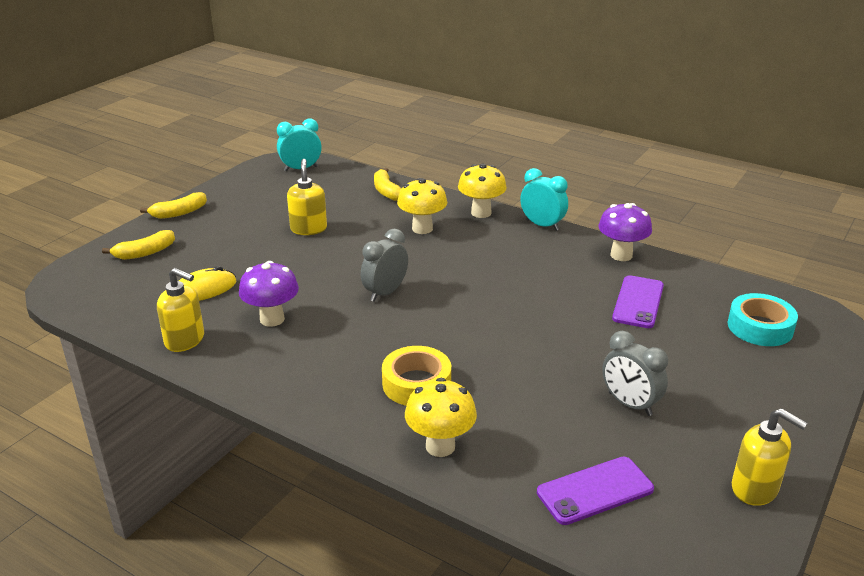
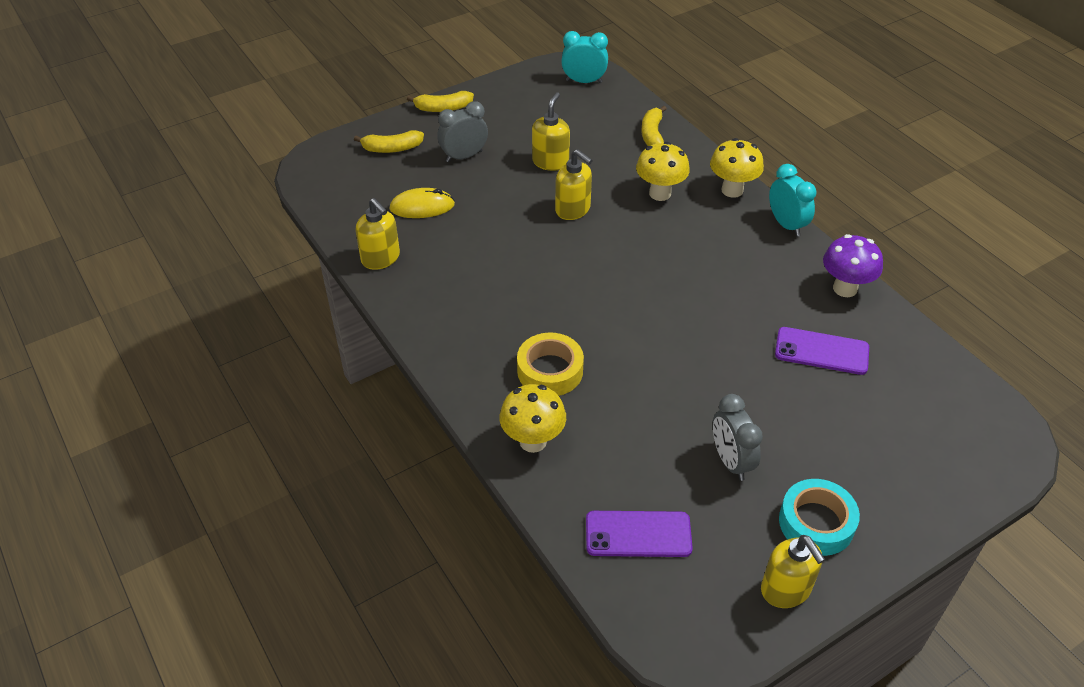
camera: 25 degrees right, 15 degrees up
(272, 319) = (463, 259): purple mushroom -> none
(353, 257) = (573, 210): none -> yellow soap dispenser
(385, 293) = (579, 261): grey clock -> grey clock (464, 156)
(638, 302) = (821, 351): purple phone -> purple phone turned 60 degrees clockwise
(760, 327) = (930, 423): turquoise tape -> turquoise tape (816, 523)

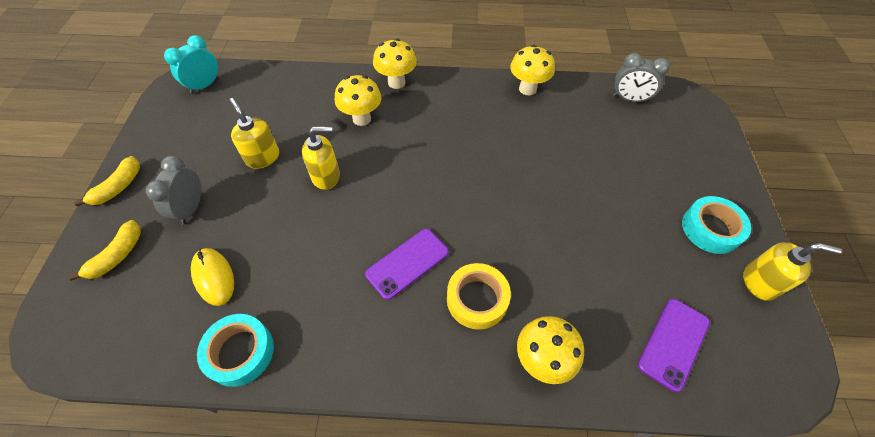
camera: 55 degrees left, 10 degrees up
(381, 258) = (240, 352): yellow soap dispenser -> turquoise tape
(422, 207) = (213, 277): yellow mouse -> yellow mouse turned 60 degrees counterclockwise
(652, 134) = (302, 86): yellow banana -> none
(730, 461) = (635, 241): grey clock -> grey clock (629, 99)
(786, 225) = (451, 78): turquoise clock -> none
(821, 351) = (571, 133): purple phone -> purple phone (407, 263)
(845, 288) = (527, 89): purple mushroom -> yellow mushroom

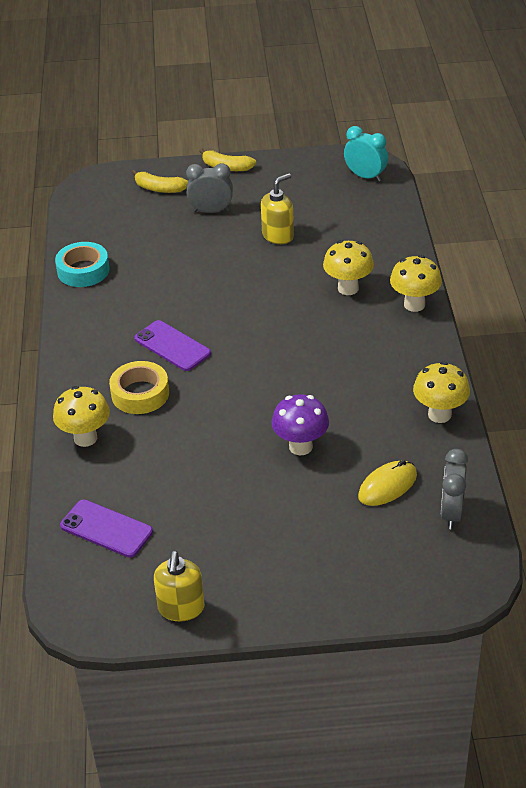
camera: 85 degrees right, 15 degrees down
(213, 277) = (145, 241): yellow mouse -> yellow mouse (387, 486)
(326, 176) = (263, 279): yellow soap dispenser -> none
(560, 175) = (300, 446): none -> purple mushroom
(710, 229) = (247, 574): turquoise tape -> none

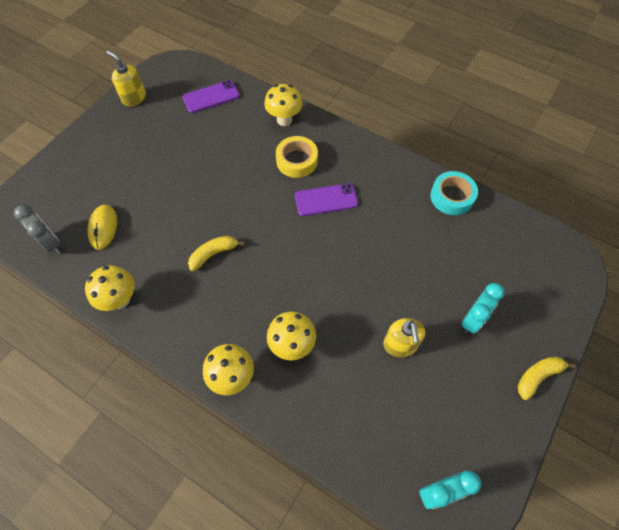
camera: 125 degrees right, 20 degrees up
(159, 188) = (534, 303): yellow banana -> yellow banana (213, 254)
(211, 211) = (472, 320): grey clock -> turquoise clock
(300, 446) = (176, 208): purple mushroom -> none

